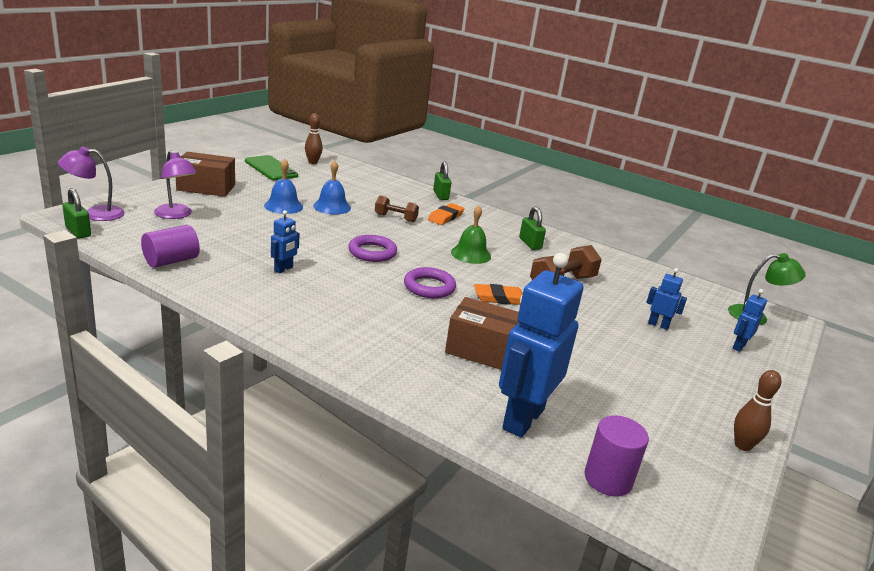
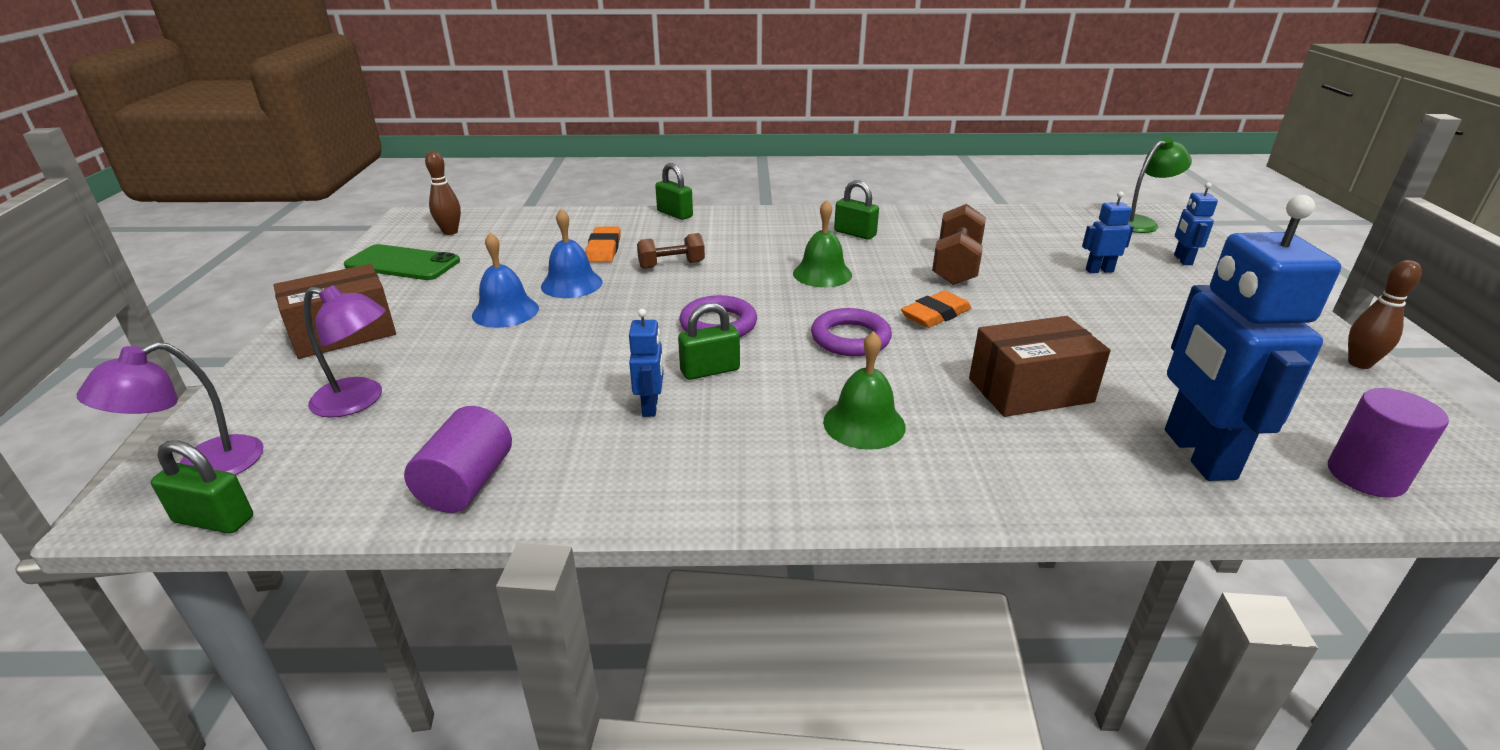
camera: 30 degrees left, 5 degrees up
(334, 268) = (710, 370): none -> green padlock
(368, 321) = (864, 424): none -> green bell
(445, 217) = (723, 239): orange eraser -> orange eraser (603, 249)

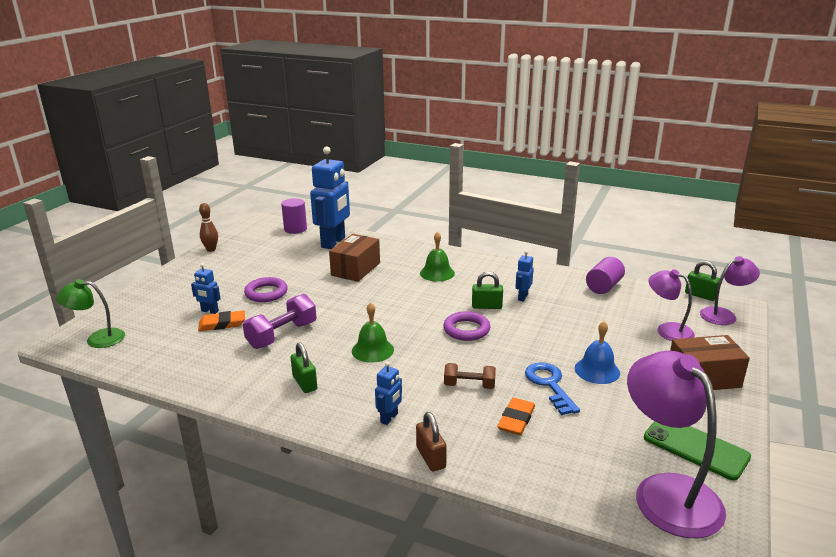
camera: 155 degrees left, 5 degrees down
(450, 232) = (666, 491): brown bowling pin -> purple lamp
(571, 284) = (549, 384): blue bell -> blue key
(675, 214) = (431, 457): green padlock -> brown padlock
(850, 338) = (403, 306): purple ring -> purple ring (266, 293)
(935, 314) = (344, 308): orange eraser -> orange eraser (222, 324)
(956, 265) = (282, 335): brown dumbbell -> purple dumbbell
(1030, 390) = (355, 269): brown box -> brown box turned 75 degrees counterclockwise
(1182, 260) = (150, 306): blue robot -> blue robot (389, 418)

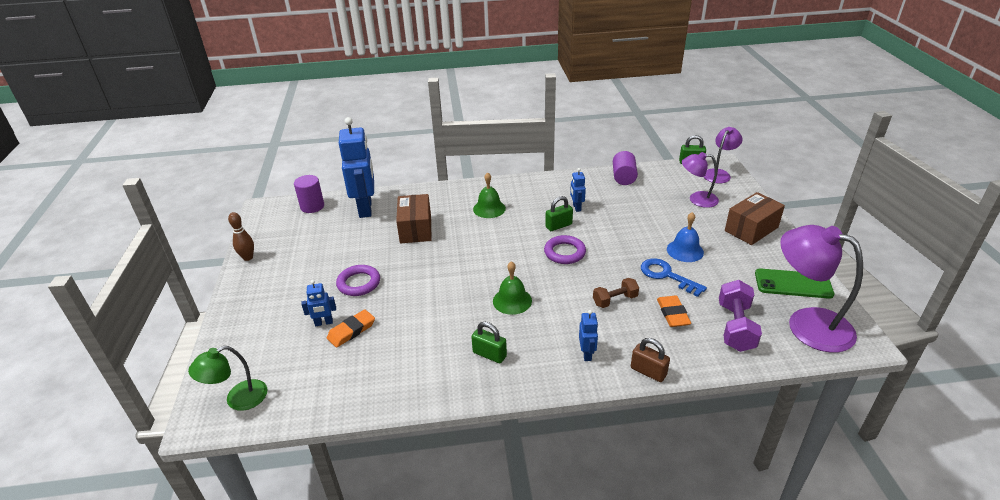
camera: 30 degrees left, 10 degrees up
(282, 335) = (420, 319): purple dumbbell -> purple dumbbell (735, 327)

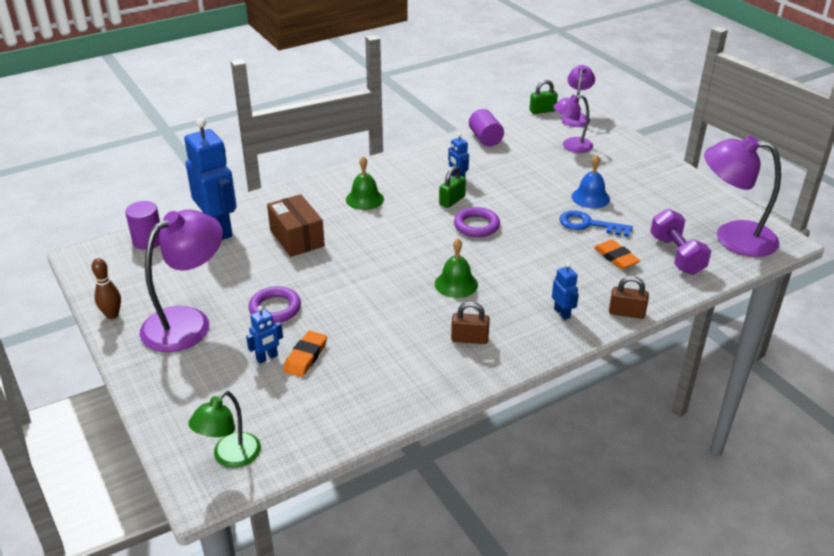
camera: 25 degrees left, 0 degrees up
(291, 277) = (188, 322): none -> purple lamp
(489, 354) = (469, 339): green padlock -> brown padlock
(615, 300) = (555, 258): brown dumbbell -> none
(751, 229) = (637, 164): brown box -> none
(793, 284) = (702, 206): green phone -> none

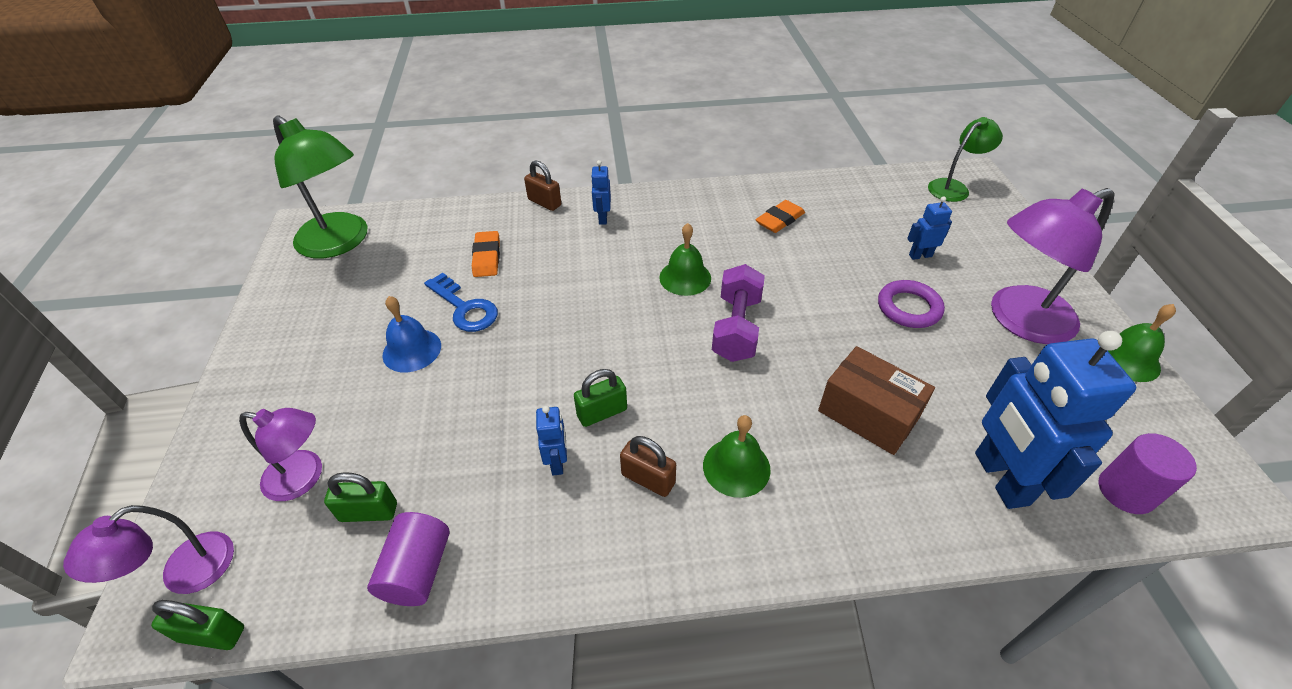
camera: 155 degrees left, 10 degrees up
(112, 315) = (1127, 359): brown bowling pin -> green bell
(297, 238) = (868, 414): brown box -> brown box turned 45 degrees counterclockwise
(305, 356) = (879, 246): orange eraser -> orange eraser (780, 220)
(469, 339) = (709, 219): brown padlock -> brown padlock (648, 479)
(476, 225) = (602, 352): purple ring -> none
(527, 145) = (369, 512): none -> green padlock
(676, 255) = (424, 241): purple dumbbell -> purple dumbbell (736, 328)
(732, 237) = (340, 243): purple lamp -> green lamp

